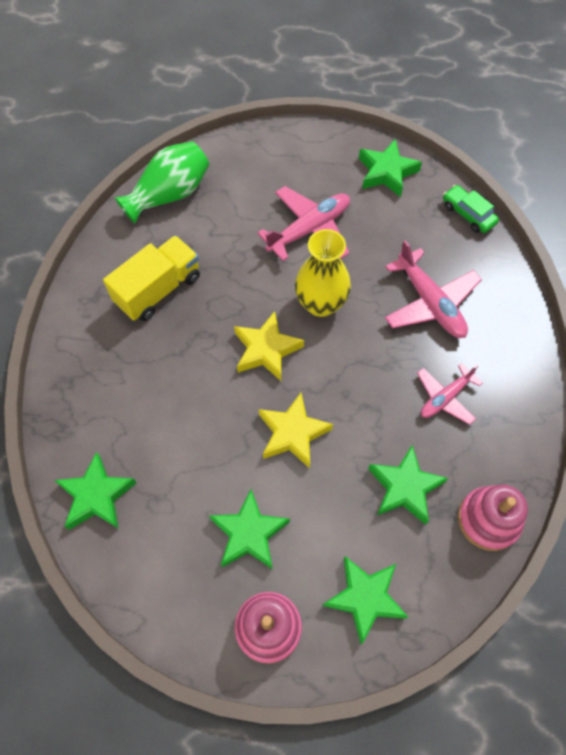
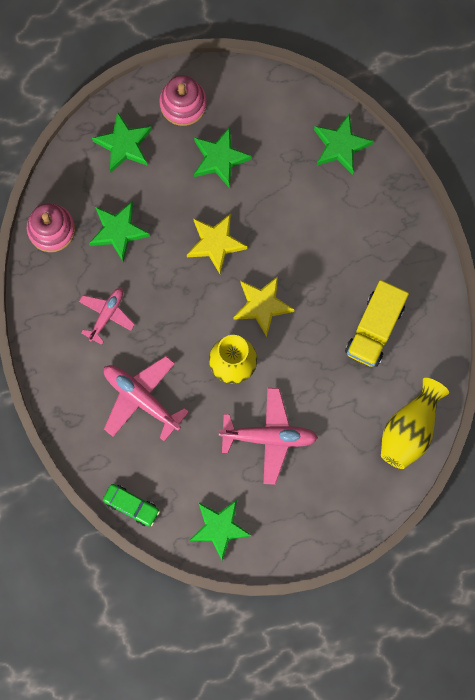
camera: 160 degrees right, 15 degrees up
(169, 194) = (410, 429): green vase -> yellow vase
(309, 229) = (269, 436): pink plane -> pink plane turned 120 degrees counterclockwise

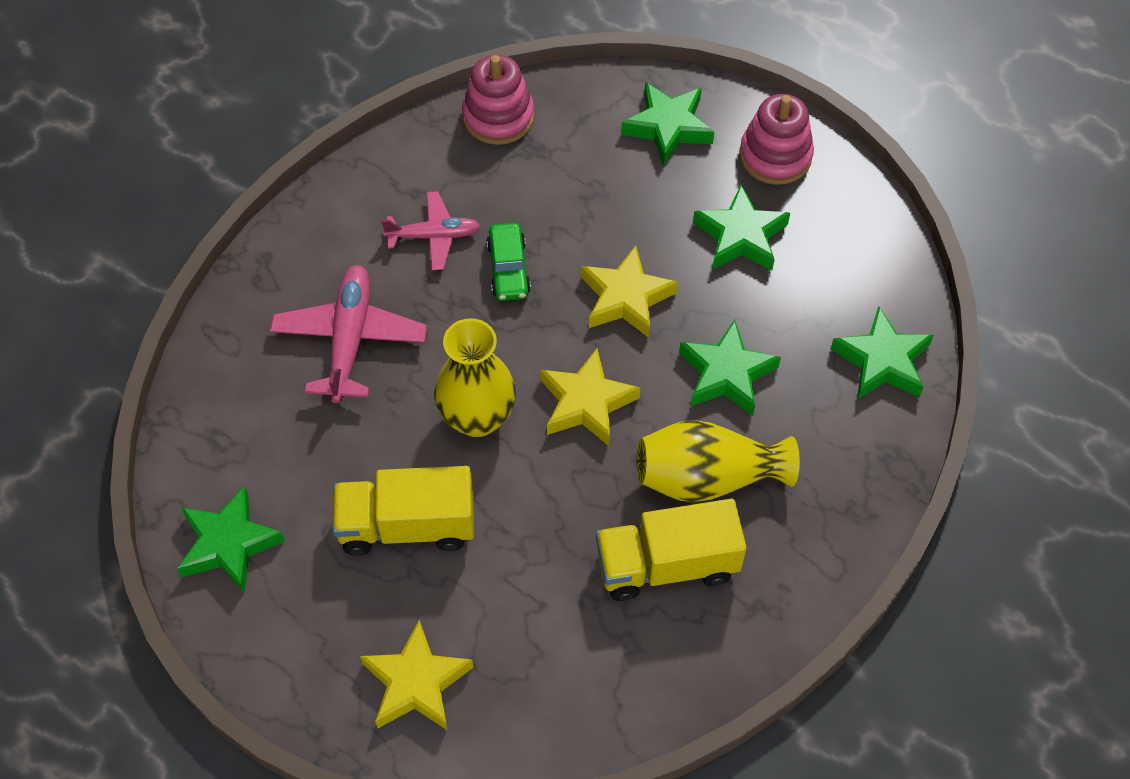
camera: 55 degrees right, 20 degrees down
(118, 231) = (553, 185): green star -> green star (726, 374)
(131, 506) = (190, 416): green car -> green car (508, 269)
(269, 436) = (407, 525): pink plane -> yellow truck
(353, 483) = (416, 683): none -> yellow star
(410, 429) = (555, 710): yellow vase -> yellow vase (707, 478)

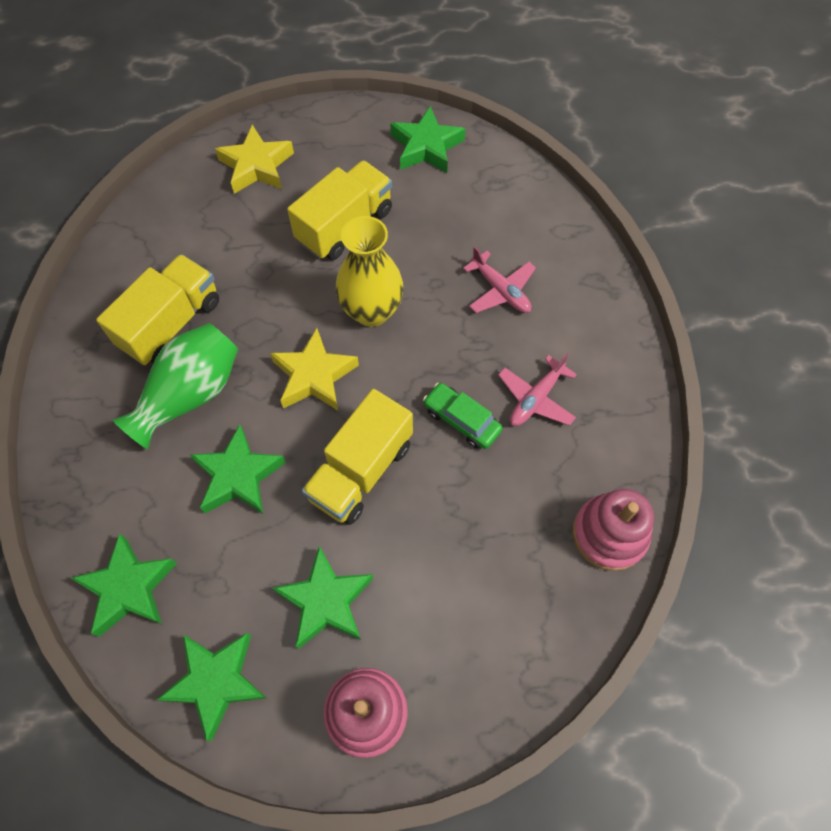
camera: 135 degrees right, 5 degrees up
(350, 339) = (500, 290): pink plane -> pink plane, size x0.63
(626, 298) = (361, 471): yellow star -> yellow truck
(668, 127) = (478, 654): green star -> green star (216, 681)
(707, 478) = (190, 394): yellow vase -> green vase

